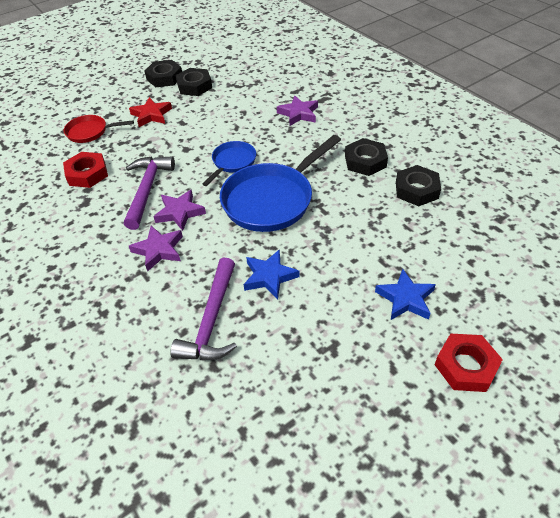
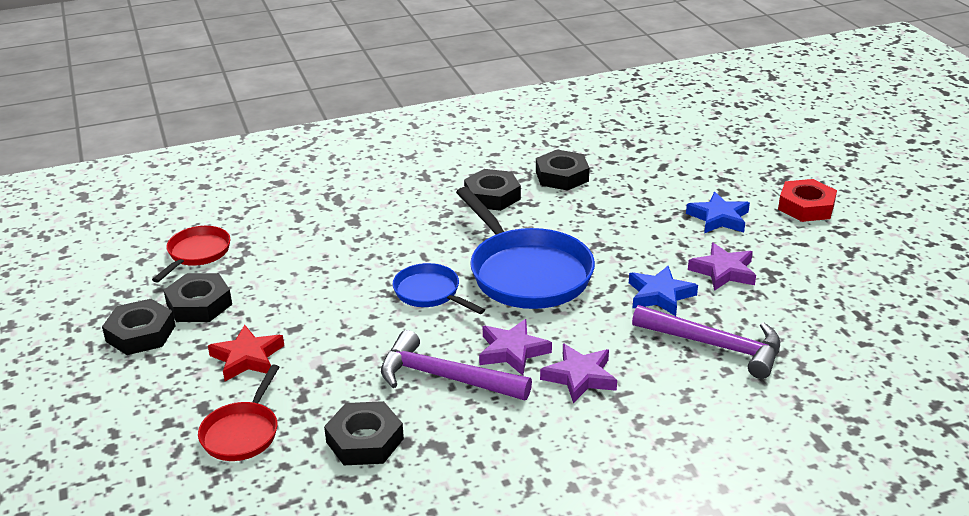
camera: 75 degrees left, 15 degrees down
(87, 174) = (365, 440): red nut -> black nut
(241, 70) = (197, 254): none -> red pan
(298, 114) = (357, 223): purple star -> purple star (723, 271)

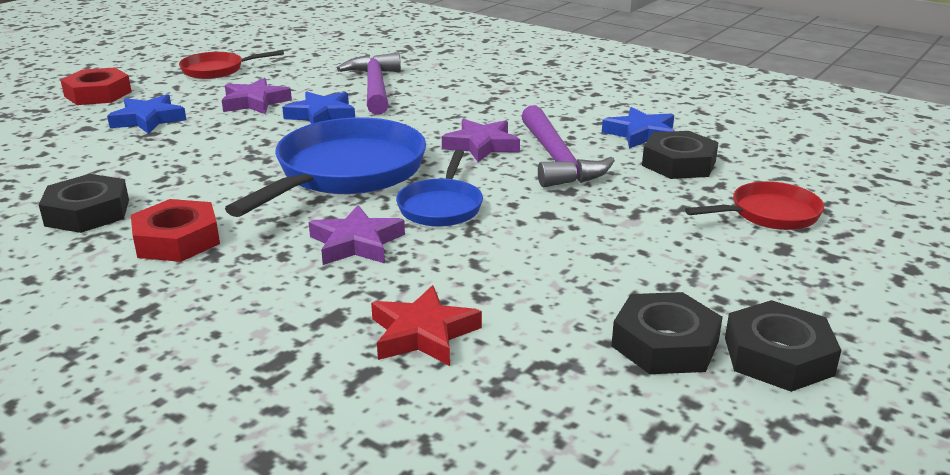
camera: 125 degrees left, 5 degrees down
(197, 254) = (571, 419): red pan -> red pan (217, 70)
(247, 358) = (688, 259): red star -> red star (423, 334)
(442, 455) = (641, 134): none -> blue star
(492, 196) = (177, 240): black nut -> red nut
(580, 377) = (478, 116): purple star -> purple star (356, 243)

